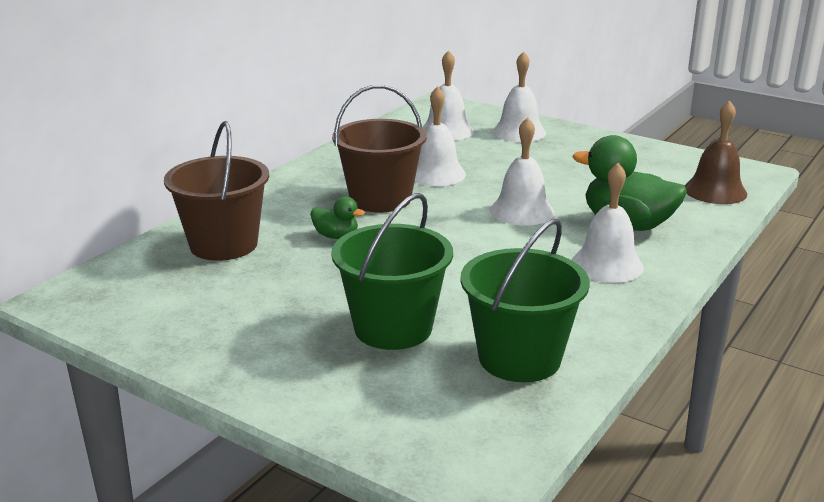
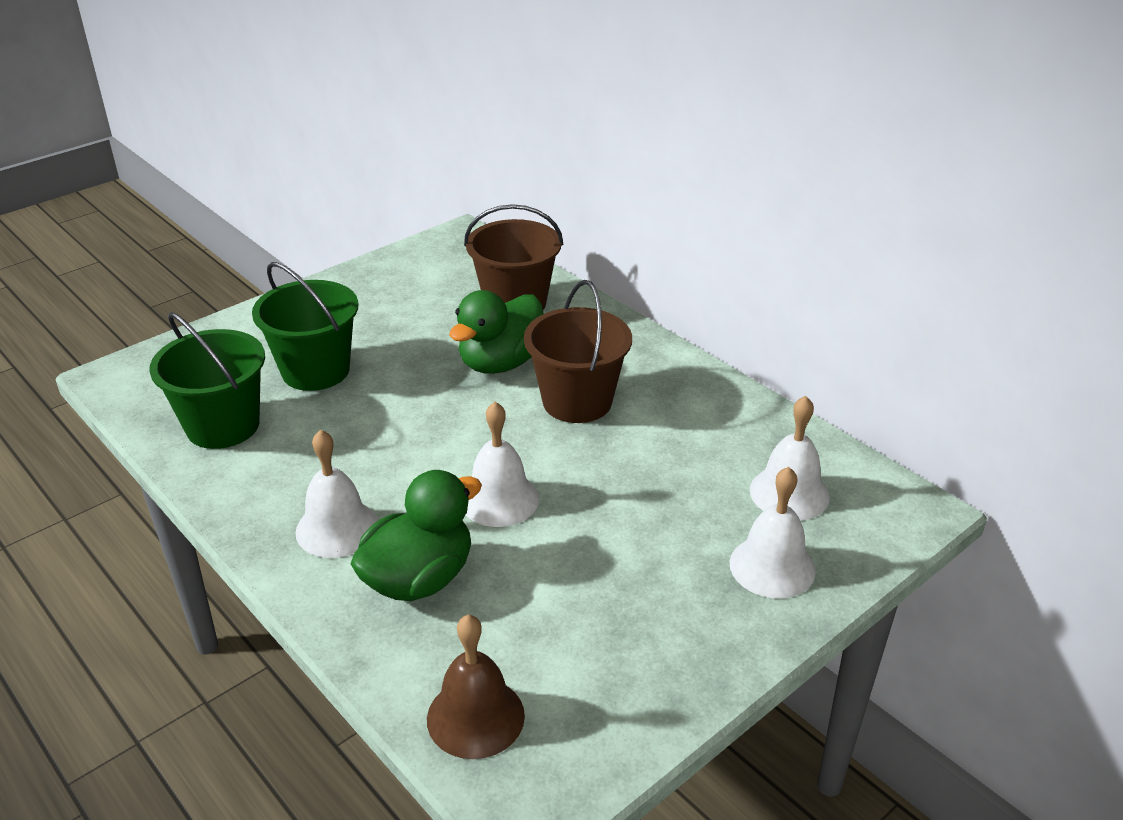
camera: 105 degrees right, 10 degrees up
(336, 236) = (501, 363): green duck -> green duck, size x2.04
(436, 174) = (635, 454): white bell -> none

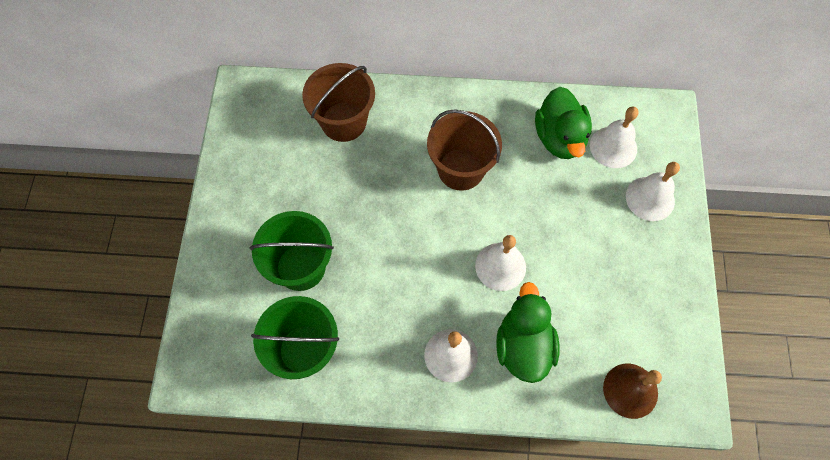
camera: 45 degrees left, 30 degrees up
(501, 363) = (391, 174): green duck -> green duck (559, 138)

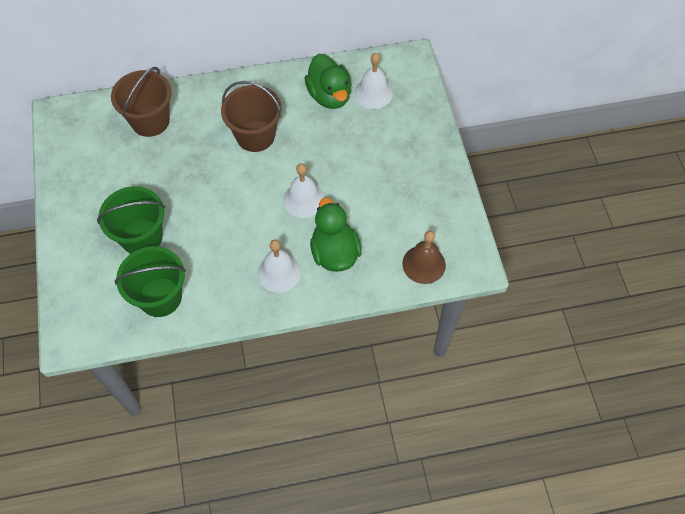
camera: 15 degrees left, 5 degrees down
(650, 198) = (410, 124): white bell -> none

